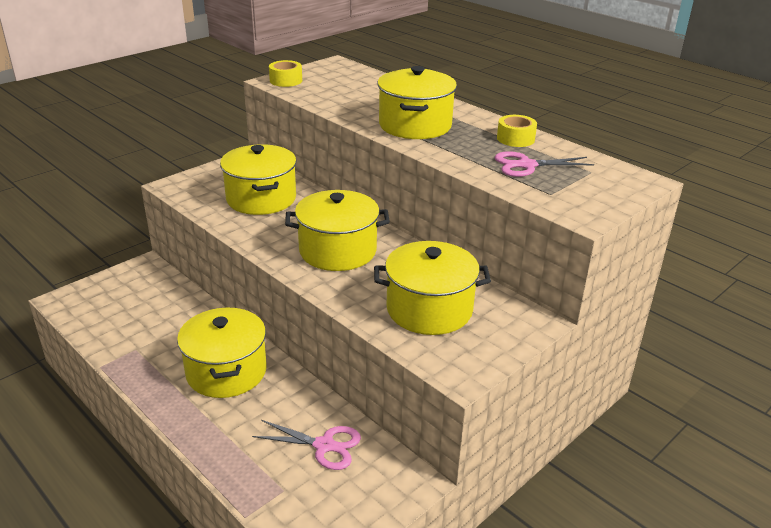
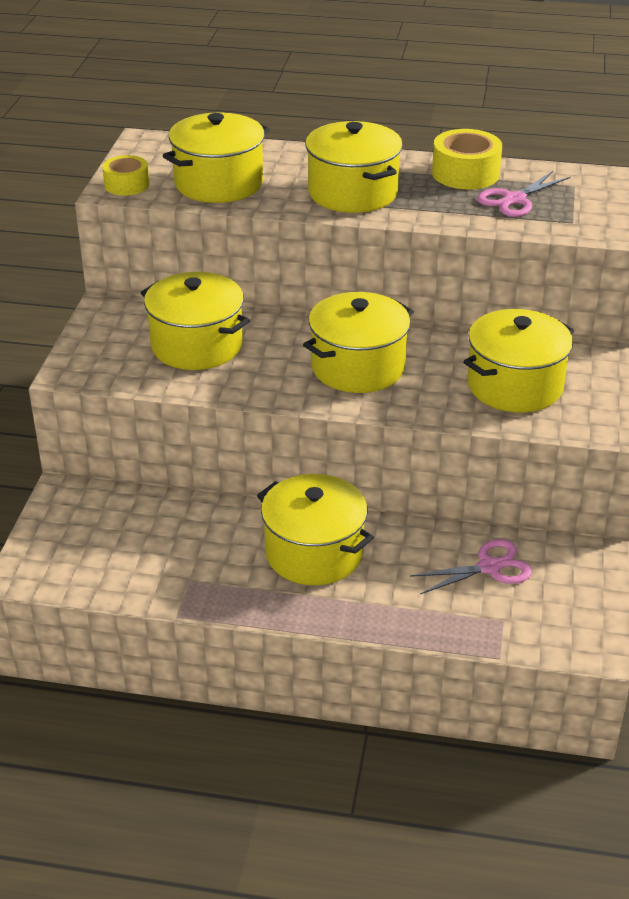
camera: 35 degrees left, 5 degrees up
(339, 95) = (219, 183): none -> yellow pot
(515, 139) = (465, 173): yellow tape -> yellow tape, size x1.53

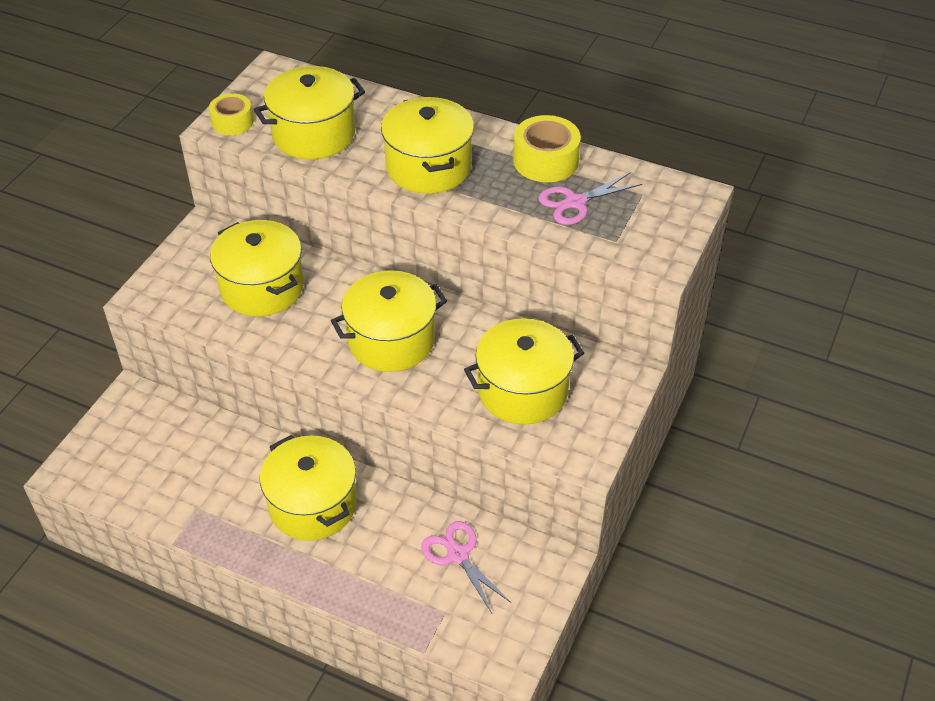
camera: 15 degrees right, 10 degrees up
(489, 567) = (457, 555): pink scissors -> pink scissors turned 120 degrees counterclockwise

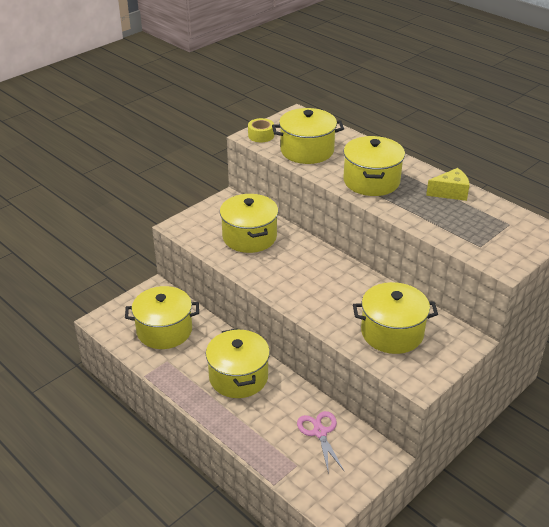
camera: 20 degrees right, 10 degrees down
(391, 340) = (317, 284): yellow pot -> yellow pot (164, 330)
(545, 160) = (450, 192): yellow tape -> yellow cheese
(575, 202) = (460, 219): pink scissors -> none

